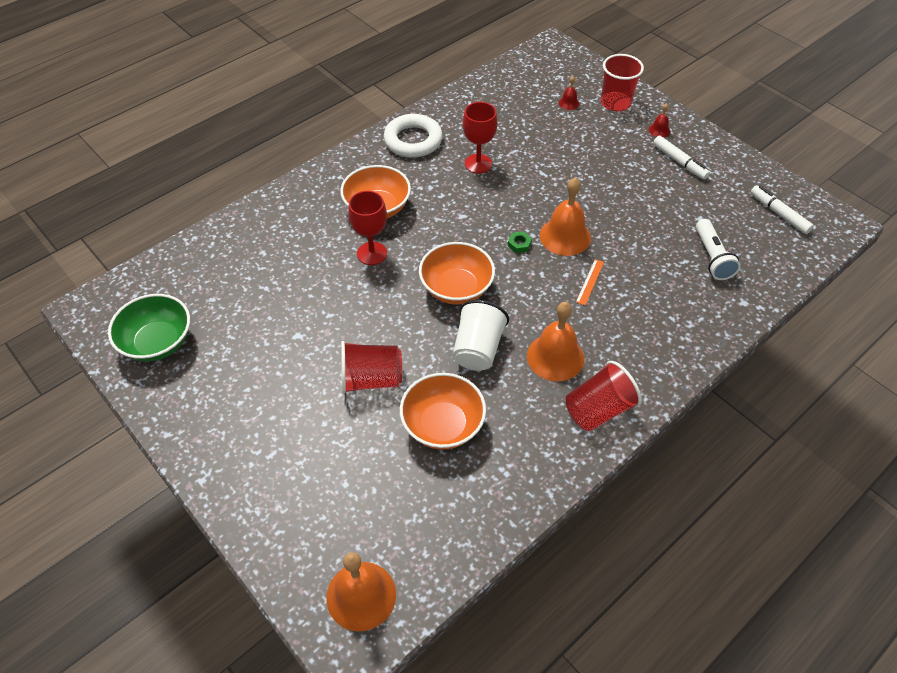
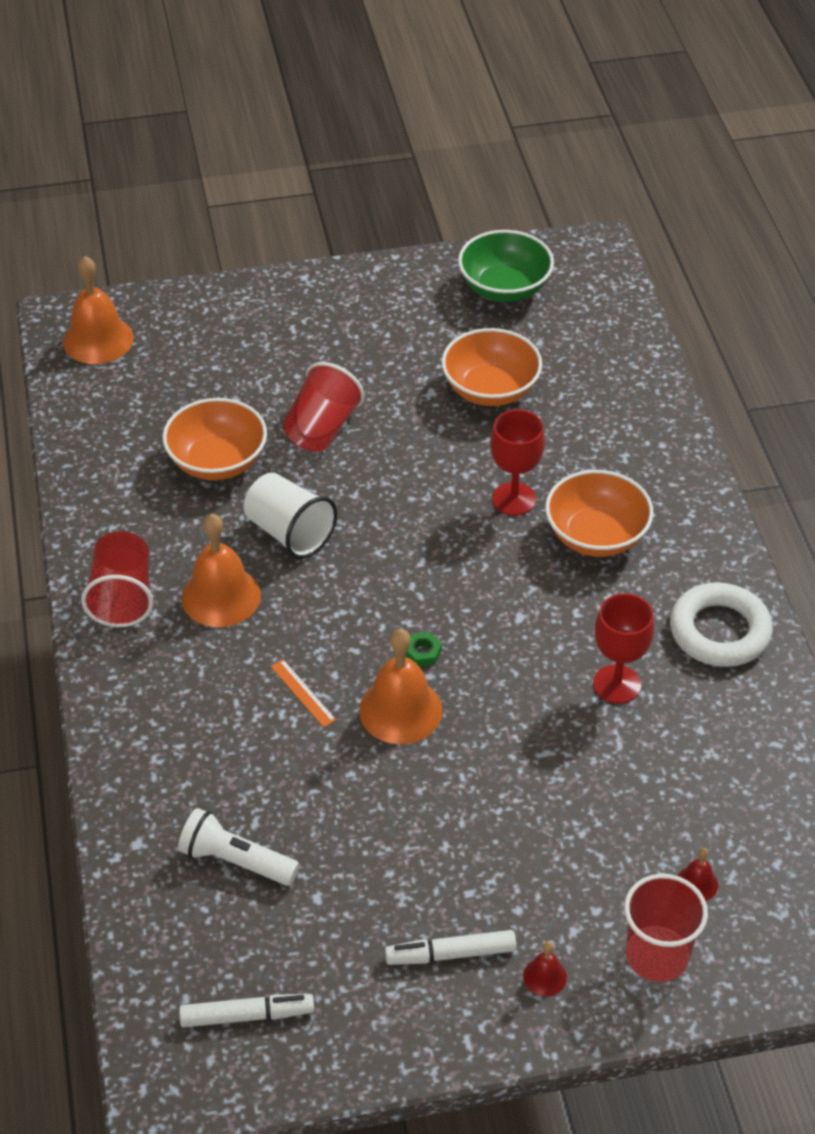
camera: 120 degrees right, 5 degrees down
(456, 288) = (395, 554): orange bowl -> orange bowl (490, 389)

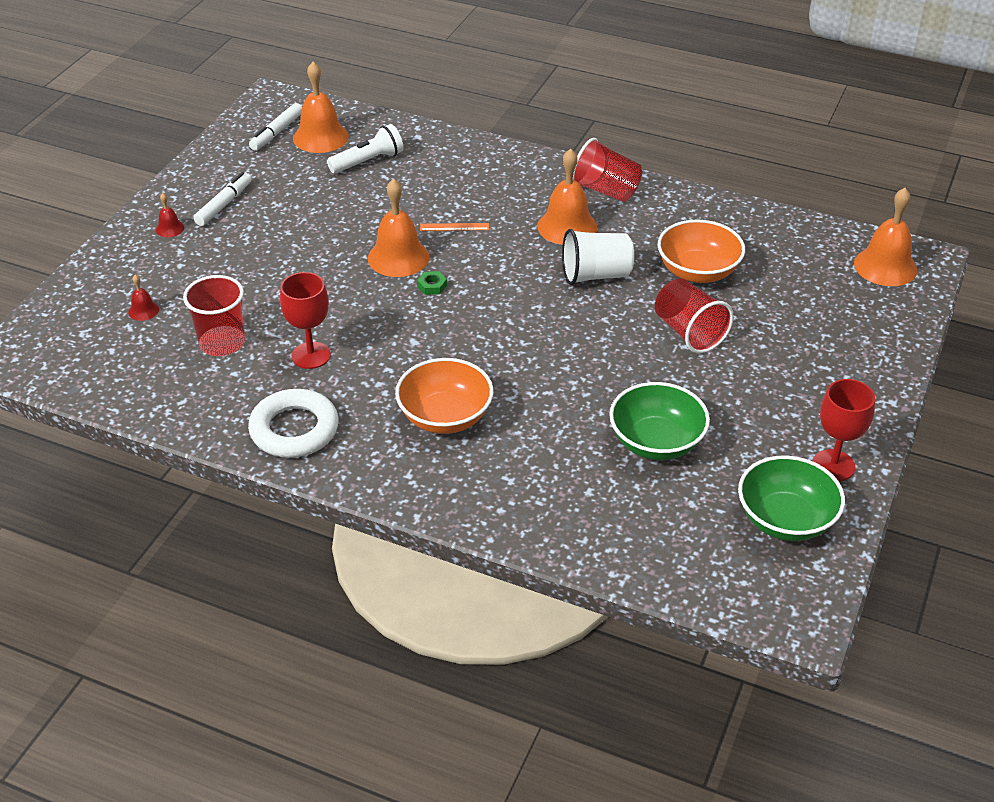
camera: 125 degrees right, 5 degrees down
(219, 953) = (320, 137): none -> orange bell
(490, 389) = (656, 442): orange bowl -> green bowl
(514, 499) = (523, 393): red goblet -> red goblet (833, 465)
(657, 956) = (126, 272): red cup -> red cup (222, 343)

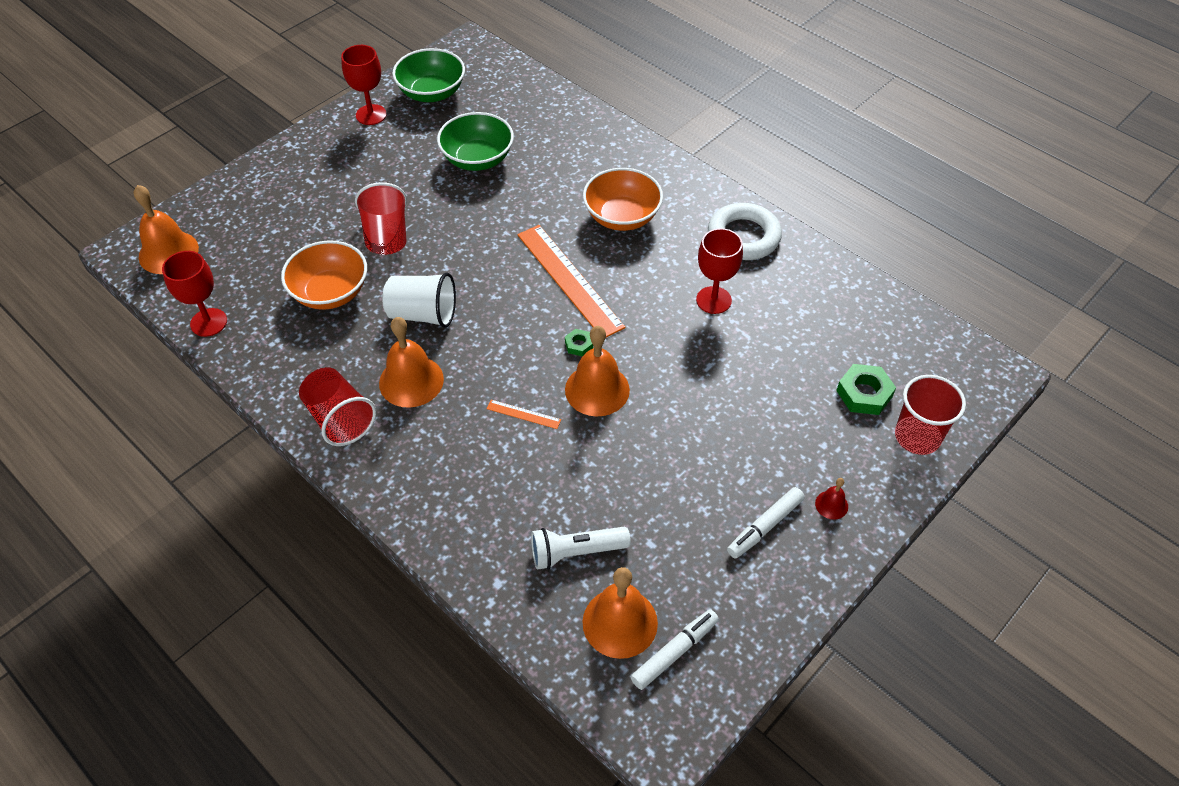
camera: 160 degrees left, 10 degrees up
(143, 310) = (864, 393): red bell -> green nut
(222, 343) = (791, 334): red cup -> red cup (917, 437)
(471, 338) = (569, 280): none -> orange ruler
(782, 225) = (208, 322): none -> red goblet

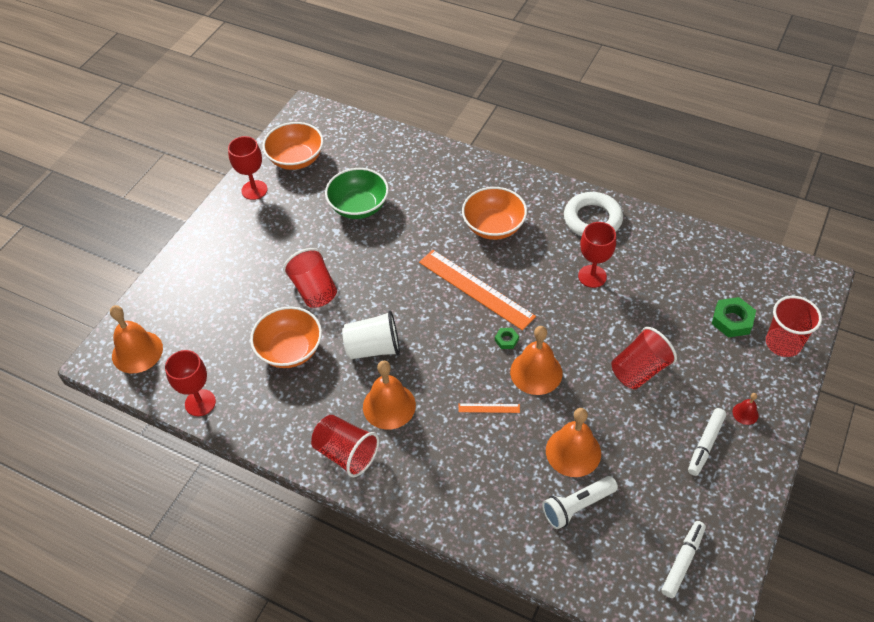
camera: 15 degrees left, 0 degrees up
(432, 93) = (296, 159): green bowl -> orange bowl
(620, 622) = (633, 551): orange bell -> orange bell (573, 451)
(722, 420) = (639, 370): none -> red cup

